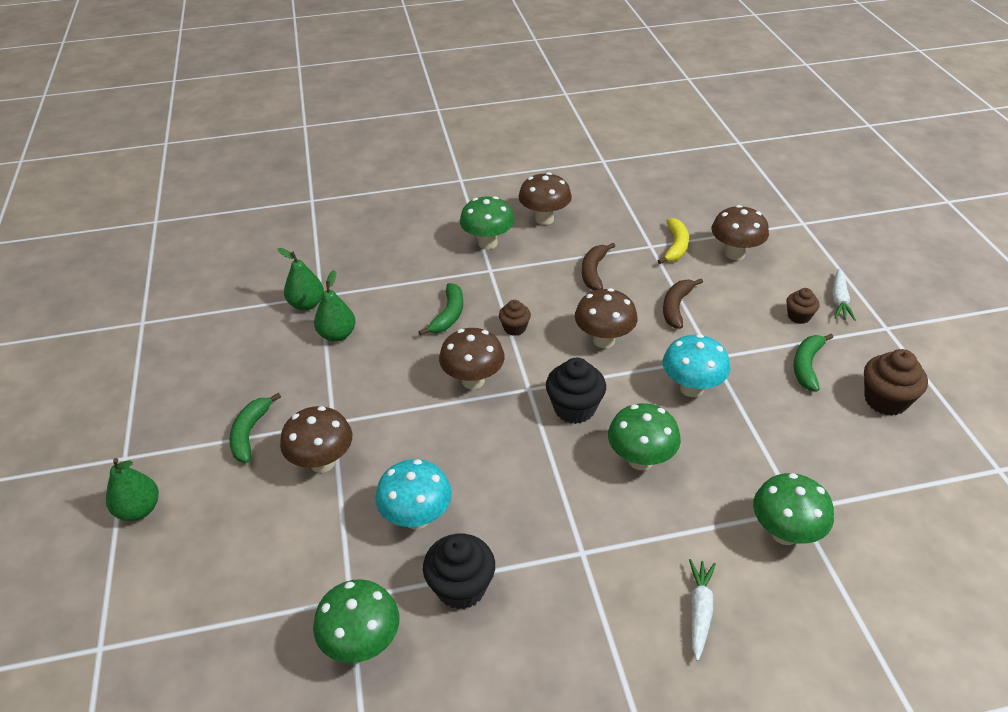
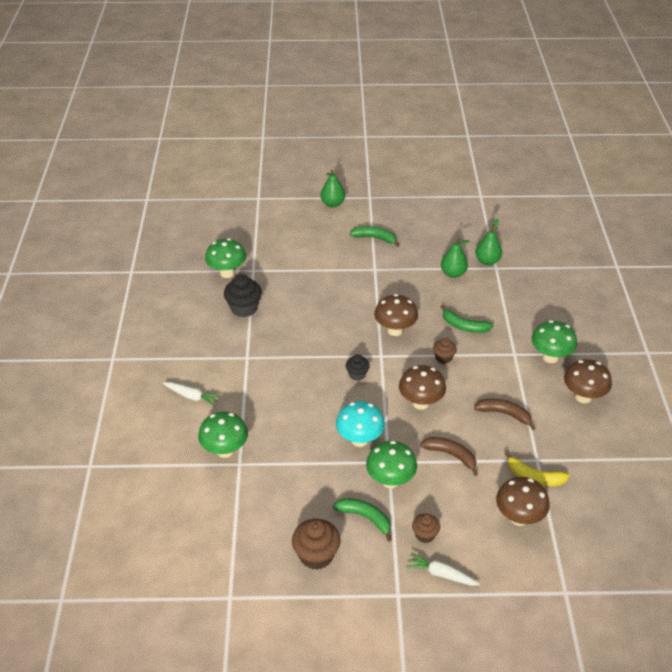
camera: 100 degrees right, 0 degrees up
(322, 462) = (344, 264): brown mushroom -> none
(417, 518) = (293, 296): turquoise mushroom -> none
(574, 408) = (357, 374): black cupcake -> black cupcake, size x0.59
(640, 460) = (304, 397): green mushroom -> green mushroom (390, 481)

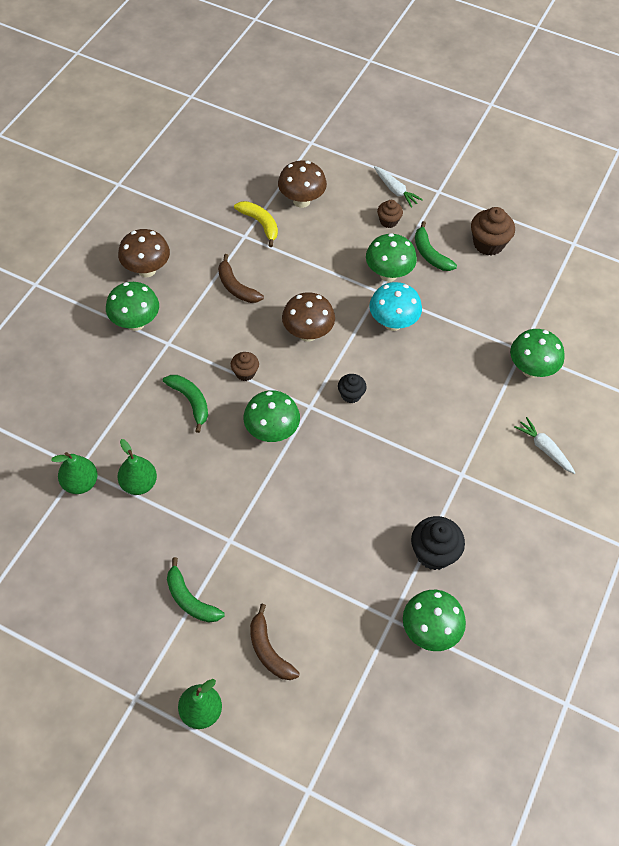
camera: 155 degrees left, 15 degrees up
(395, 330) = (271, 432): brown mushroom -> green mushroom
(451, 455) = (317, 272): brown banana -> brown banana (268, 650)

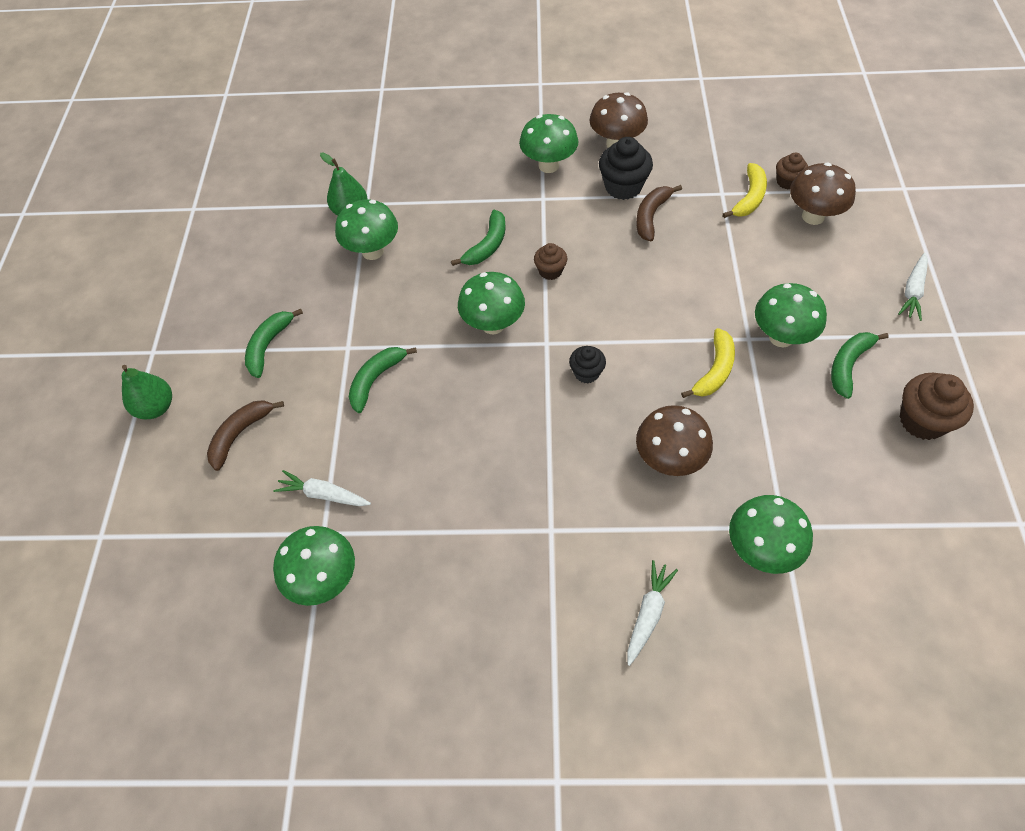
camera: 70 degrees right, 0 degrees up
(139, 484) = (372, 251): green pear -> green mushroom
(274, 532) = (376, 379): none -> green banana
(307, 333) = (638, 300): brown mushroom -> brown mushroom (669, 460)
(358, 607) = (323, 494): none -> white carrot
(388, 221) = (859, 304): brown cupcake -> brown cupcake (787, 181)
(393, 323) = (714, 371): turquoise mushroom -> yellow banana
(433, 553) = (427, 543): black cupcake -> black cupcake (623, 187)

